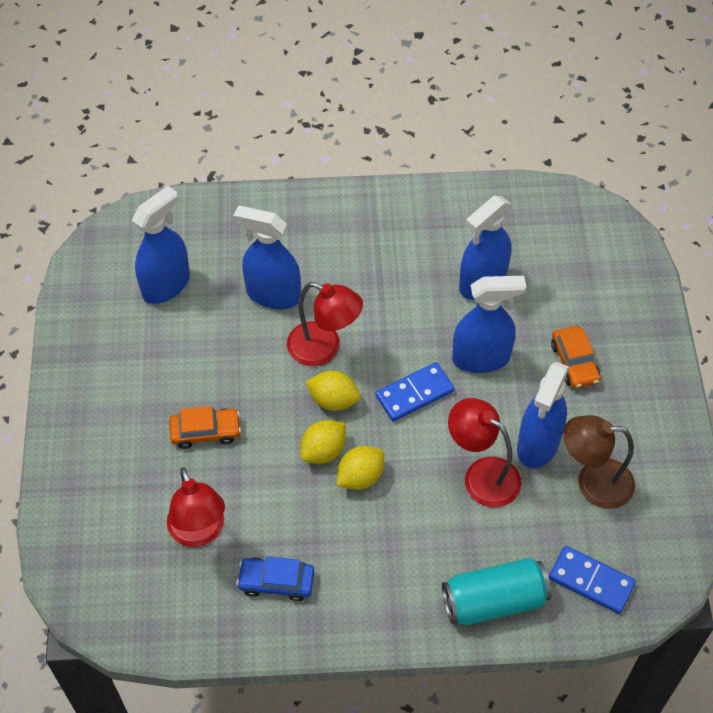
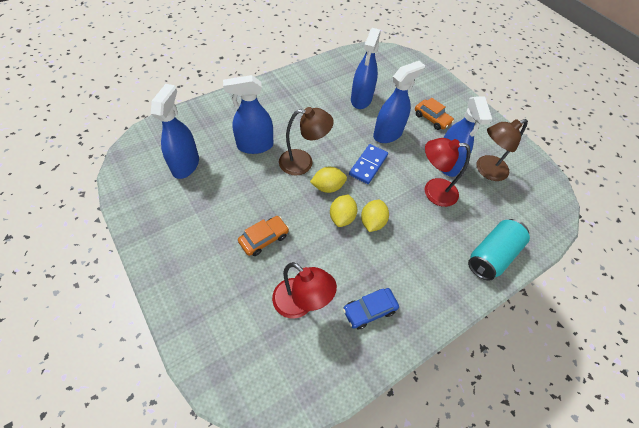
camera: 35 degrees left, 0 degrees up
(324, 348) = (303, 162): red lamp -> brown lamp
(591, 581) = (526, 219): blue domino -> none

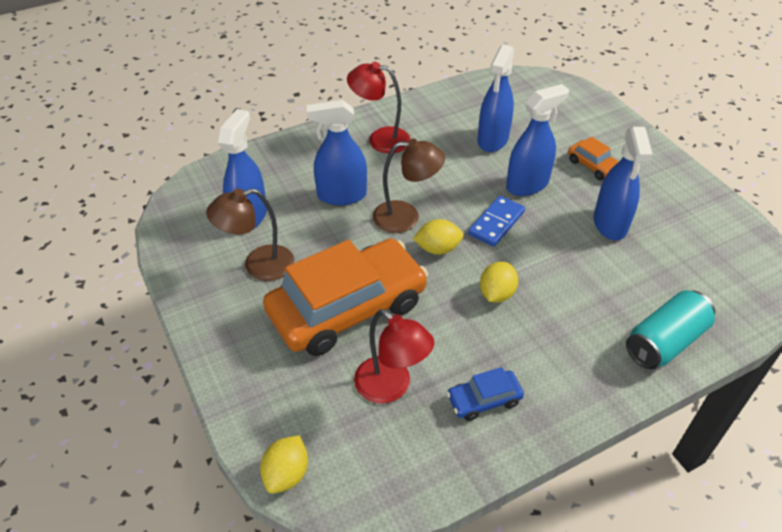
camera: 10 degrees right, 10 degrees down
(264, 238) = (347, 308): orange car -> orange car, size x2.37
(342, 217) = (454, 286): yellow lemon -> yellow lemon (287, 474)
(433, 191) = (586, 258): red lamp -> red lamp (380, 139)
(486, 170) = (667, 234): brown lamp -> brown lamp (258, 266)

